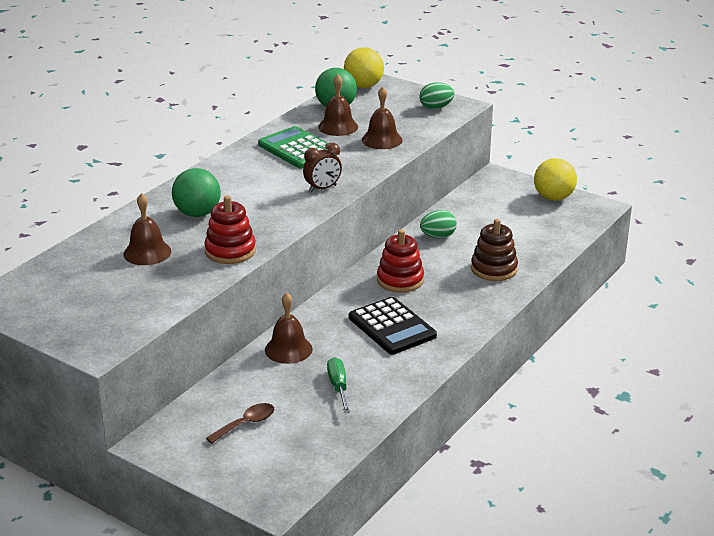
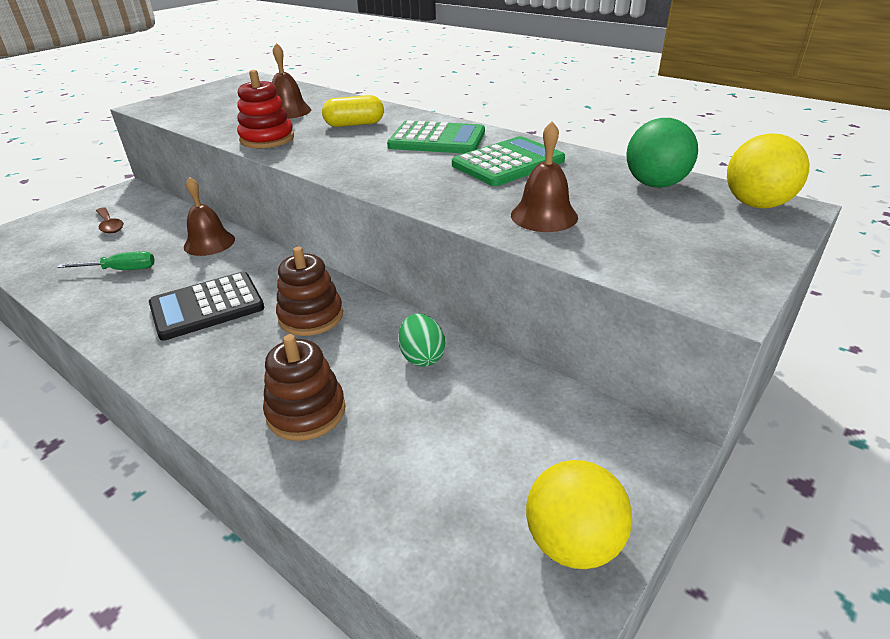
camera: 95 degrees right, 5 degrees up
(197, 213) = (354, 124): green ball -> yellow capsule
(245, 175) = (437, 140): none -> green calculator
(322, 188) = (391, 177): brown clock -> none
(338, 127) = (585, 186): brown bell -> none
(400, 280) = (311, 316): red stacking toy -> brown stacking toy
(436, 108) = (697, 267): green egg -> none

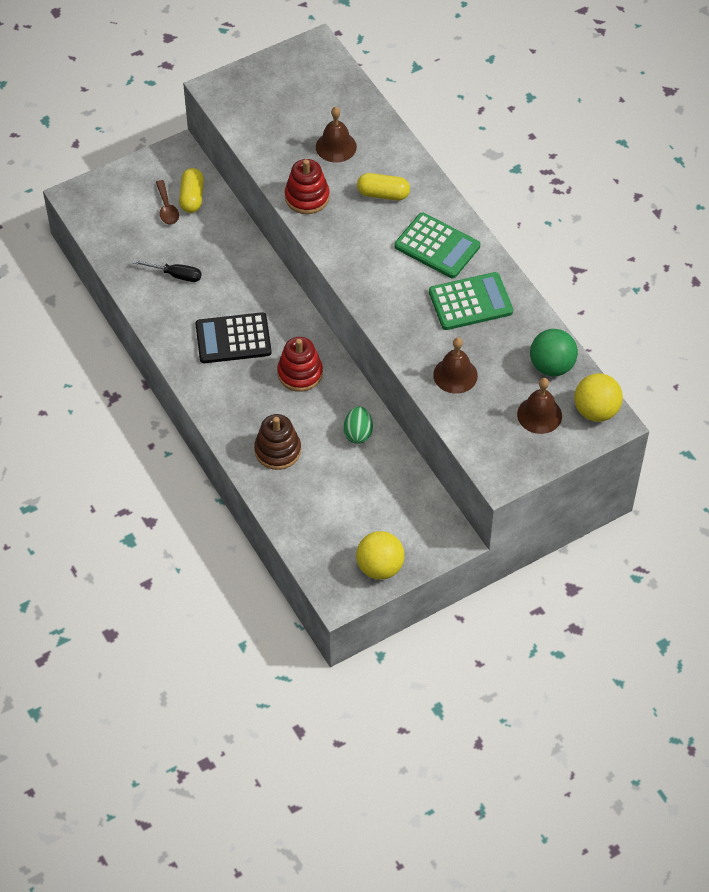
camera: 20 degrees right, 20 degrees up
(121, 270) = (176, 275): green screwdriver -> black screwdriver
(141, 213) = (192, 197): none -> yellow capsule
(209, 243) = (243, 262): brown bell -> brown bell (539, 415)
(311, 316) = (300, 373): brown stacking toy -> red stacking toy

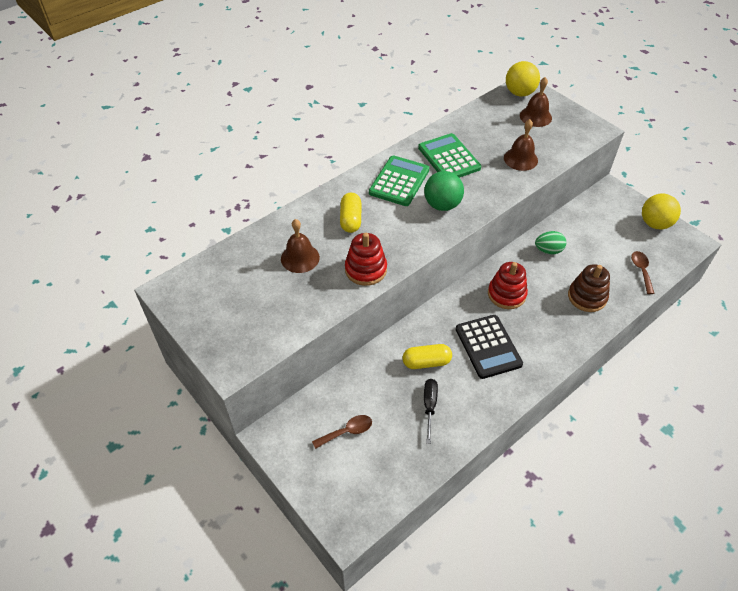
camera: 100 degrees left, 5 degrees down
(192, 197) = (329, 411): yellow capsule -> yellow capsule (426, 362)
(304, 521) = (641, 270): none -> brown spoon
(551, 366) = (491, 114): green ball -> green ball (442, 205)

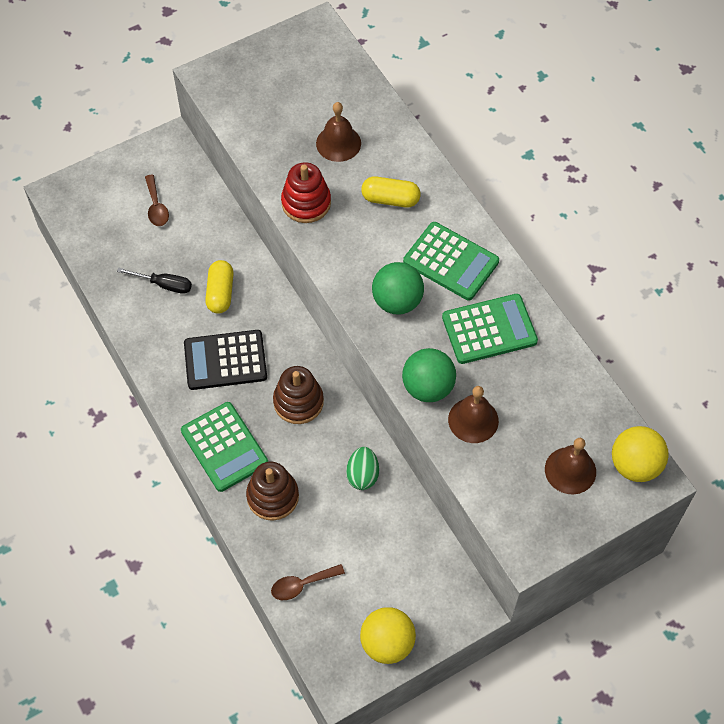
camera: 100 degrees right, 10 degrees up
(506, 182) = (428, 387): none -> green ball
(506, 294) = (298, 402): red stacking toy -> brown stacking toy
(561, 333) = (224, 447): none -> green calculator
(641, 270) = (302, 584): brown spoon -> brown spoon turned 150 degrees clockwise

